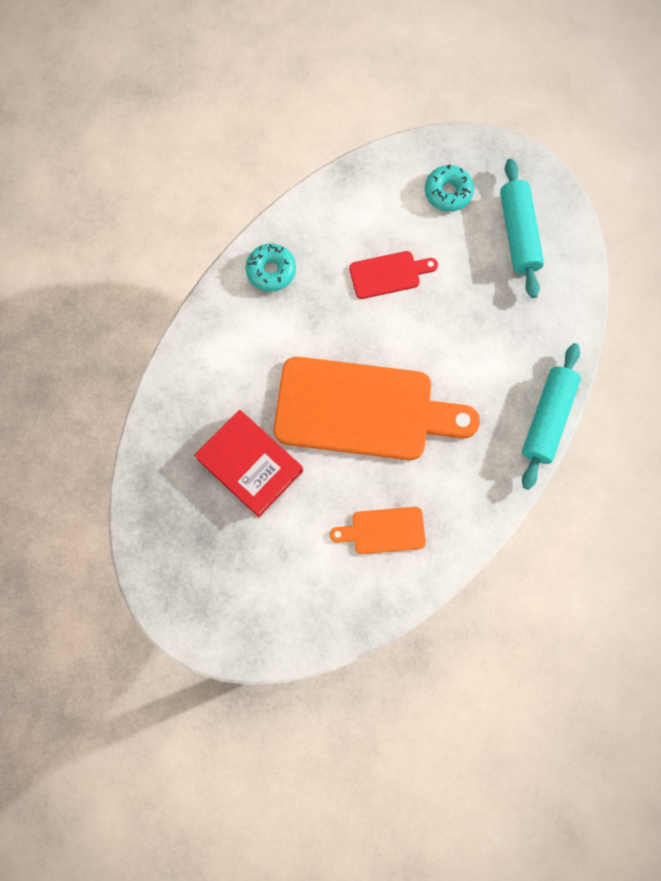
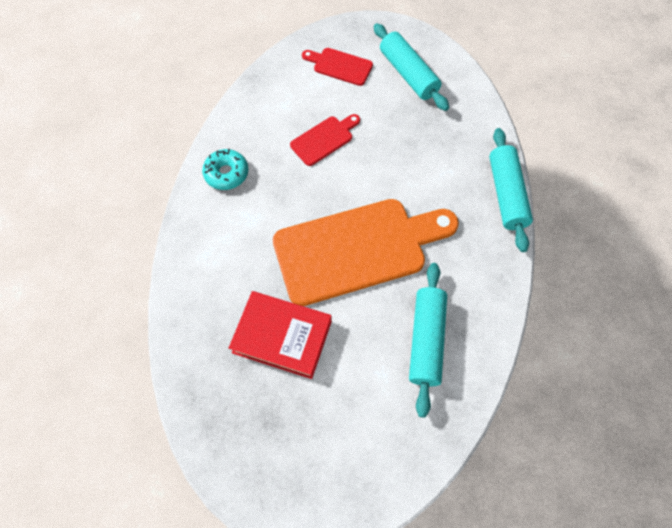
camera: 25 degrees left, 10 degrees down
(383, 531) = (426, 340): orange cutting board -> turquoise rolling pin
(448, 192) = (340, 66): turquoise donut -> red cutting board

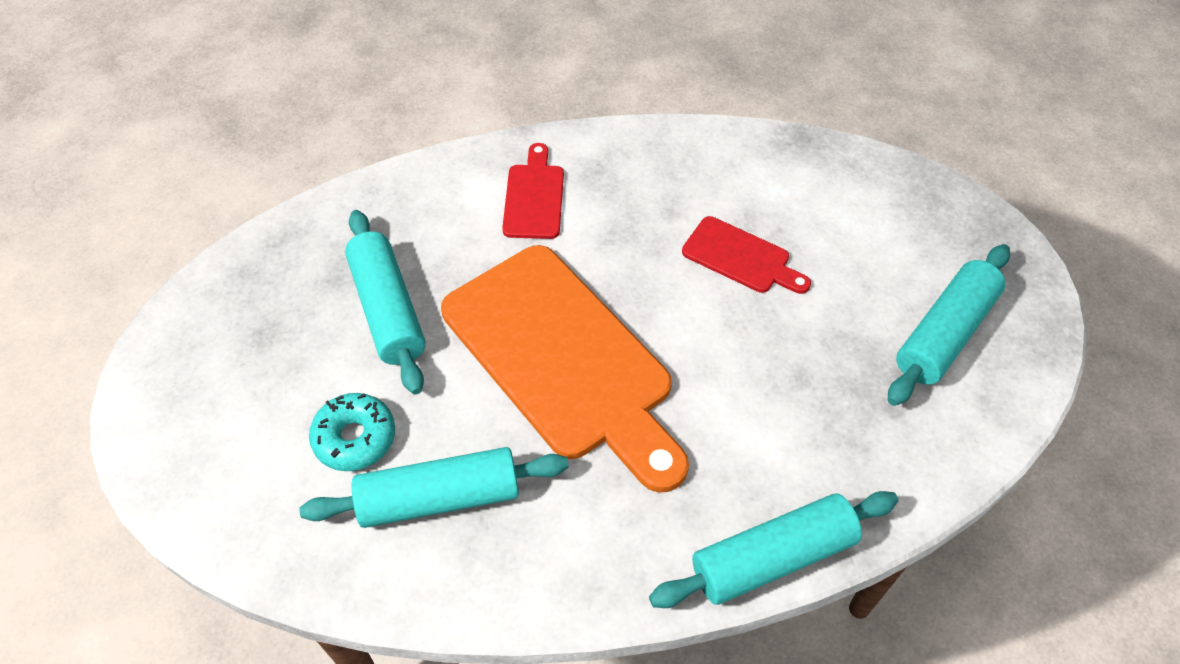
camera: 70 degrees right, 10 degrees down
(226, 173) = (619, 164): turquoise donut -> turquoise donut (355, 438)
(282, 337) = (388, 310): red book -> turquoise rolling pin
(340, 66) = (896, 234): red cutting board -> red cutting board (534, 197)

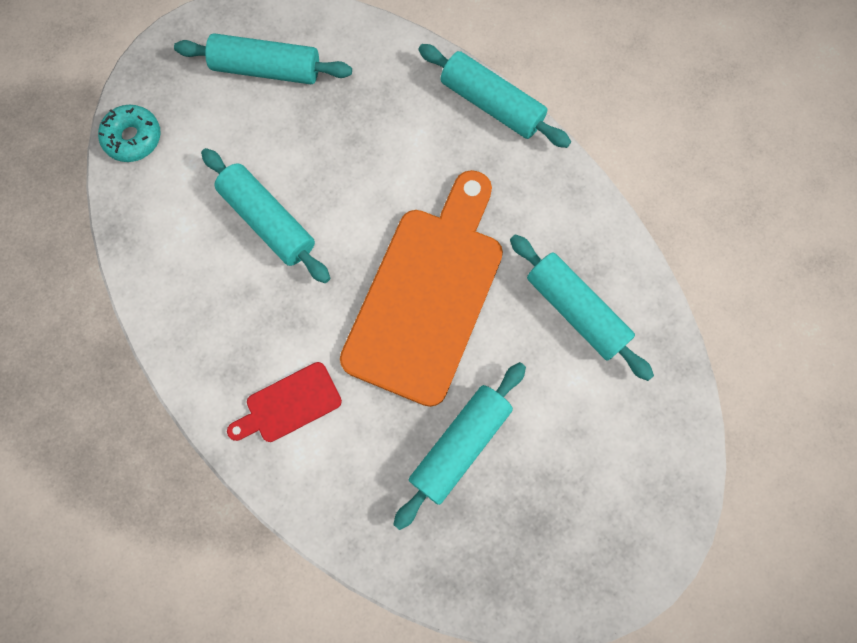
camera: 120 degrees left, 20 degrees up
(355, 438) = (571, 394): turquoise donut -> turquoise donut (133, 138)
(741, 257) = (268, 221): red cutting board -> turquoise rolling pin

